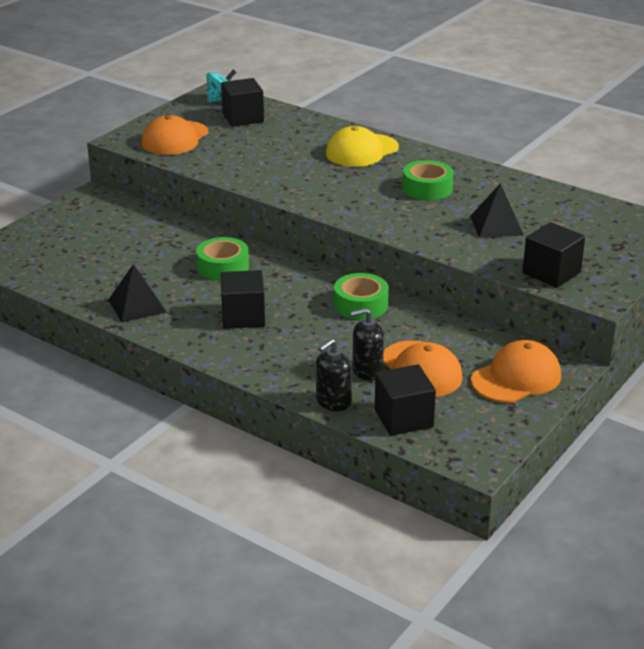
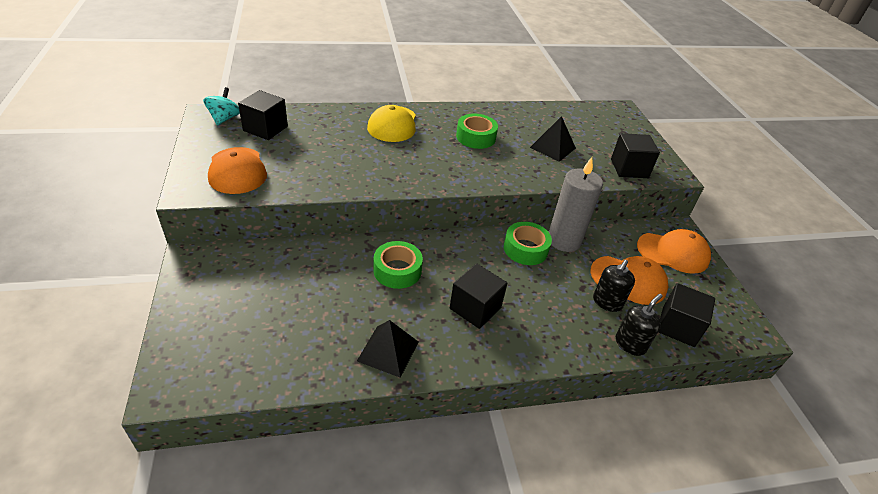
camera: 50 degrees left, 10 degrees up
(333, 402) = (630, 344): black soap dispenser -> black soap dispenser turned 135 degrees counterclockwise
(412, 316) = (564, 240): none -> grey candle
(516, 378) = (673, 253): orange cap -> orange cap turned 90 degrees clockwise

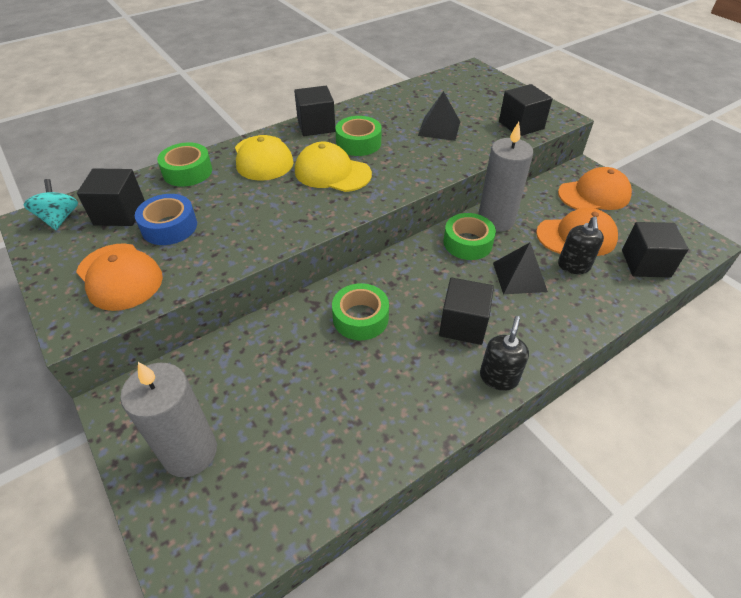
camera: 20 degrees left, 5 degrees up
(217, 309) = (190, 452): none -> grey candle
(292, 149) = (169, 227): none -> blue tape
(331, 116) = (187, 172): none -> green tape
(388, 351) = (410, 411): black pyramid -> black pyramid (519, 277)
(438, 152) = (332, 172): none -> yellow cap
(451, 113) = (316, 126): none -> black cube
(630, 344) = (620, 298): black soap dispenser -> black soap dispenser (498, 377)

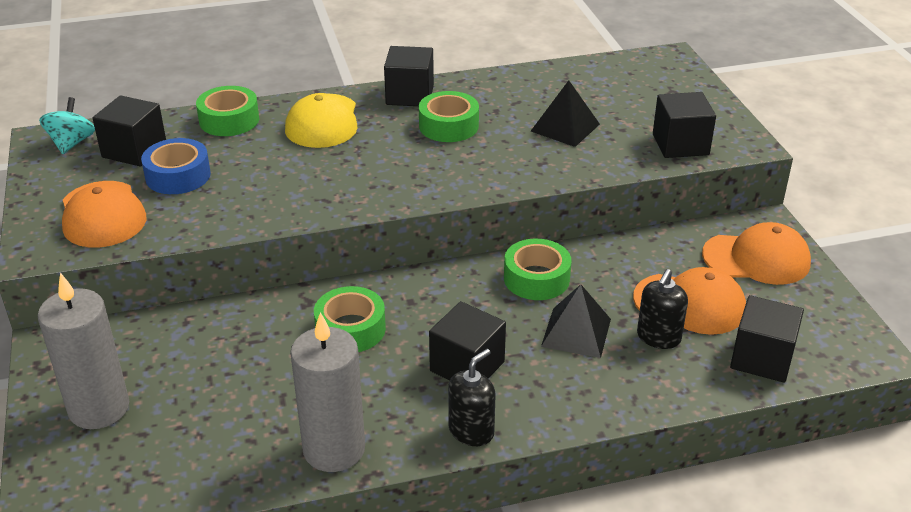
camera: 20 degrees right, 10 degrees down
(332, 172) = (393, 154): yellow cap -> none
(496, 220) = (593, 260): grey candle -> grey candle (334, 449)

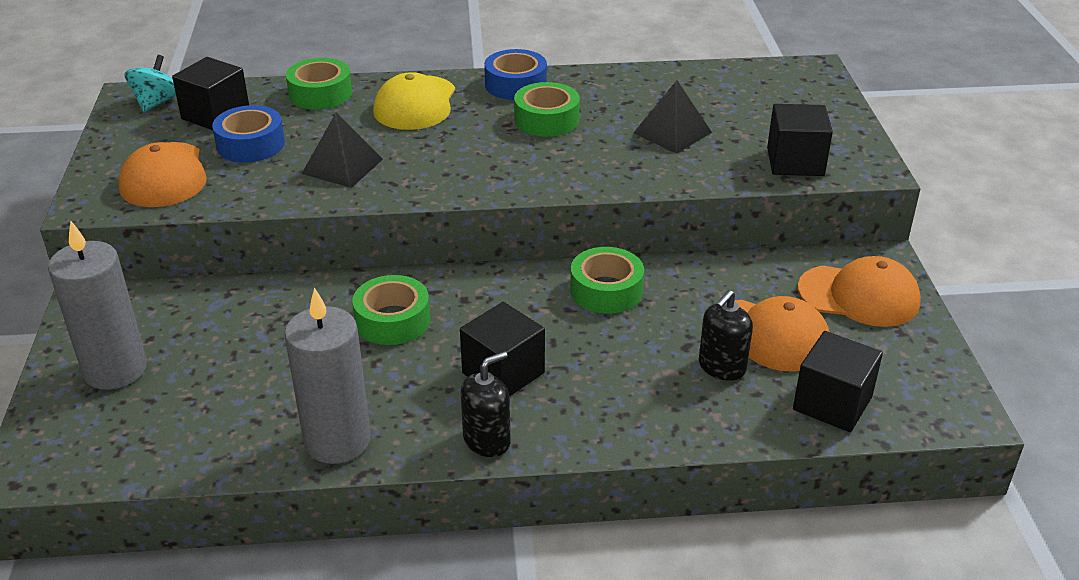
camera: 10 degrees right, 0 degrees up
(410, 95) = (515, 84): black cube -> blue tape
(576, 332) = (632, 351): black pyramid -> black pyramid (342, 166)

